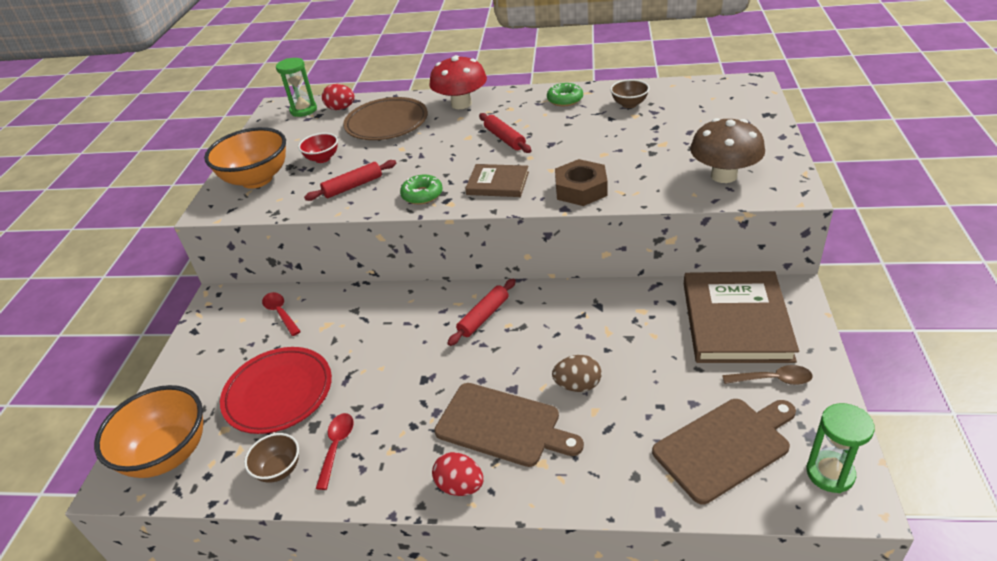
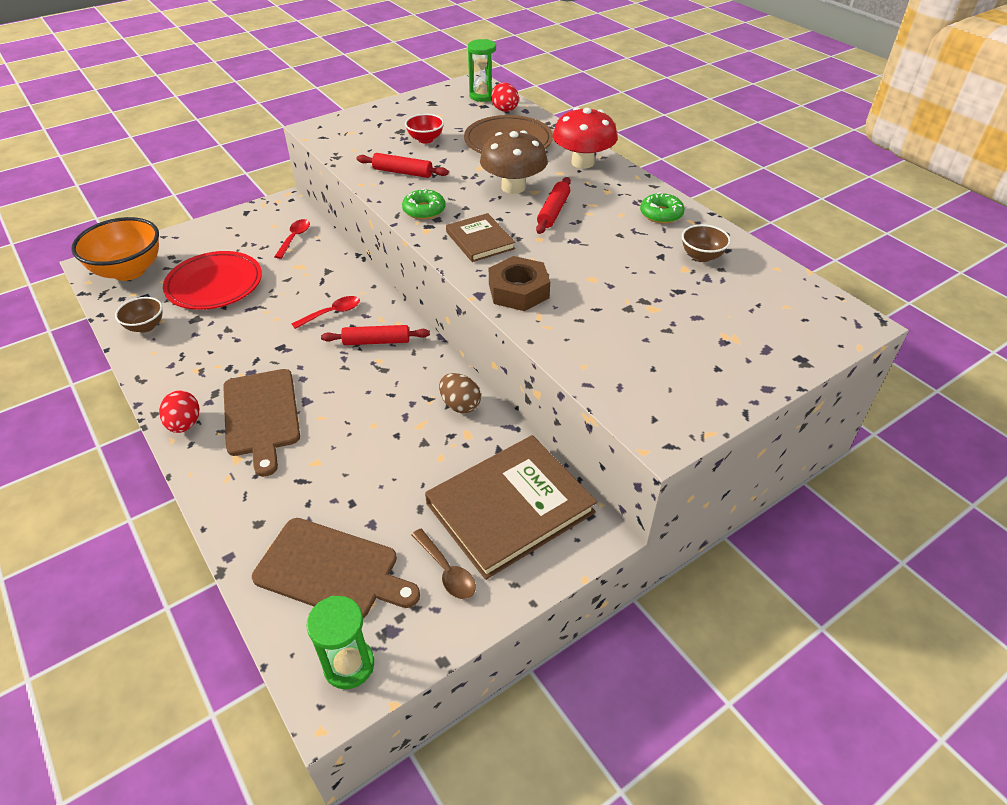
camera: 45 degrees right, 5 degrees up
(257, 179) = (369, 127): orange bowl -> none
(336, 447) = (183, 341): red spoon -> red spoon (332, 313)
(577, 385) = (338, 438): brown egg -> brown egg (460, 405)
(724, 175) = (639, 373): brown mushroom -> brown mushroom (513, 187)

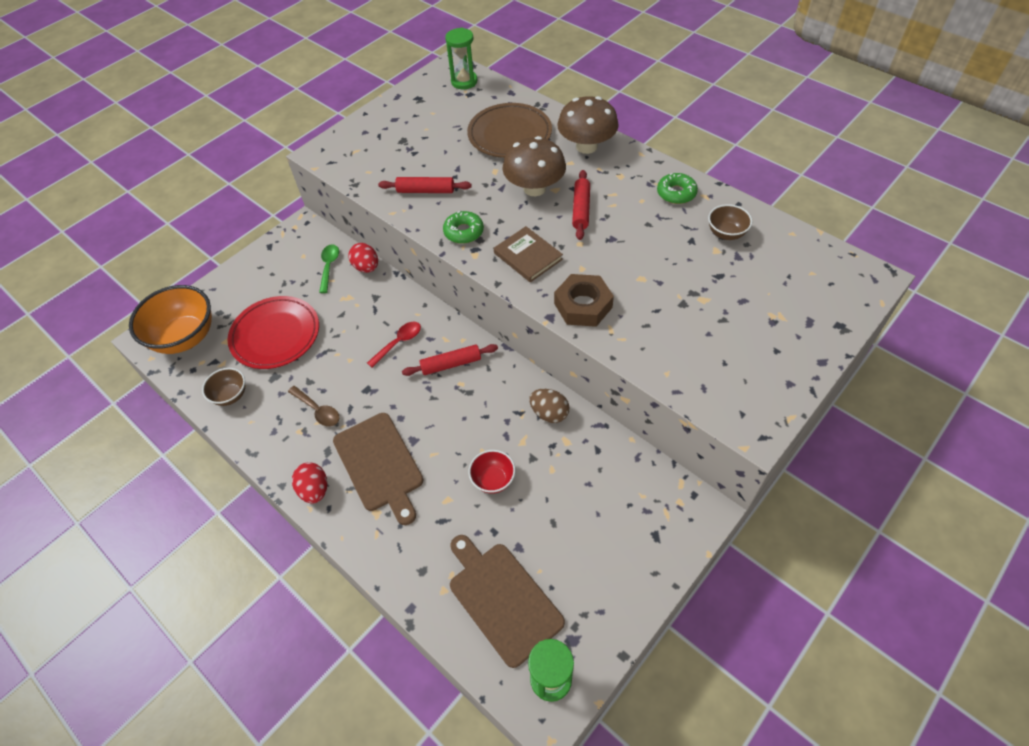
camera: 10 degrees left, 10 degrees up
(294, 238) = (329, 267): red spoon -> green spoon
(331, 570) = (502, 598): brown cutting board -> brown cutting board turned 135 degrees counterclockwise
(425, 139) = (431, 146): red bowl -> red bowl (493, 480)
(446, 571) = (596, 575): brown spoon -> brown spoon (318, 410)
(505, 110) = (492, 96): red egg -> red egg (366, 267)
(510, 508) = (627, 503): brown book -> none
(582, 162) = (586, 146): red mushroom -> brown mushroom

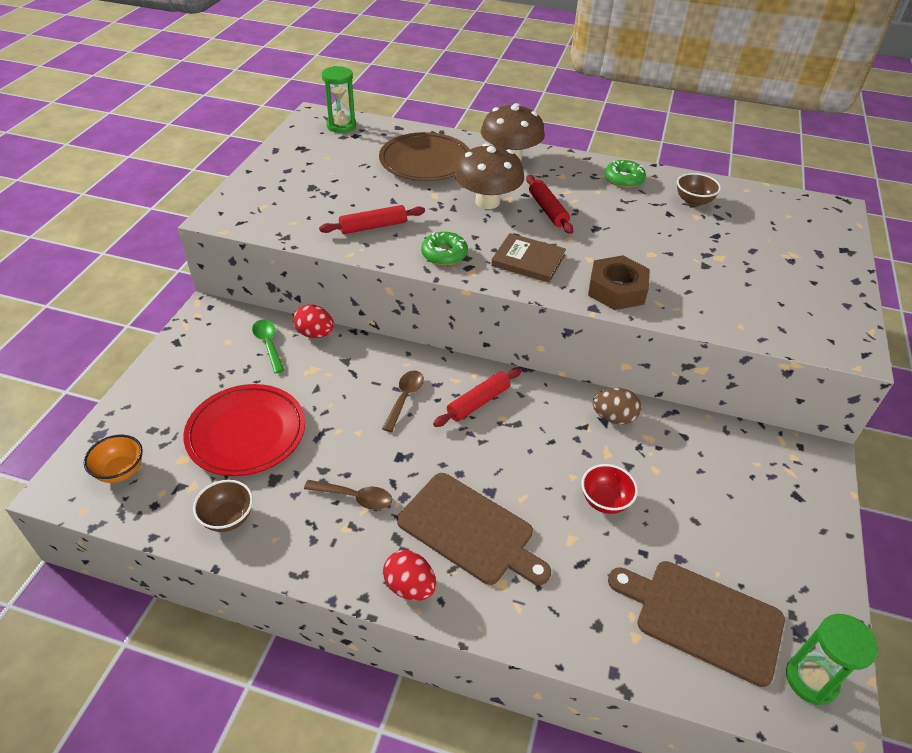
camera: 30 degrees left, 10 degrees down
(185, 337) = (120, 471): orange bowl -> orange bowl, size x0.51
(398, 343) = (404, 398): red spoon -> brown spoon

